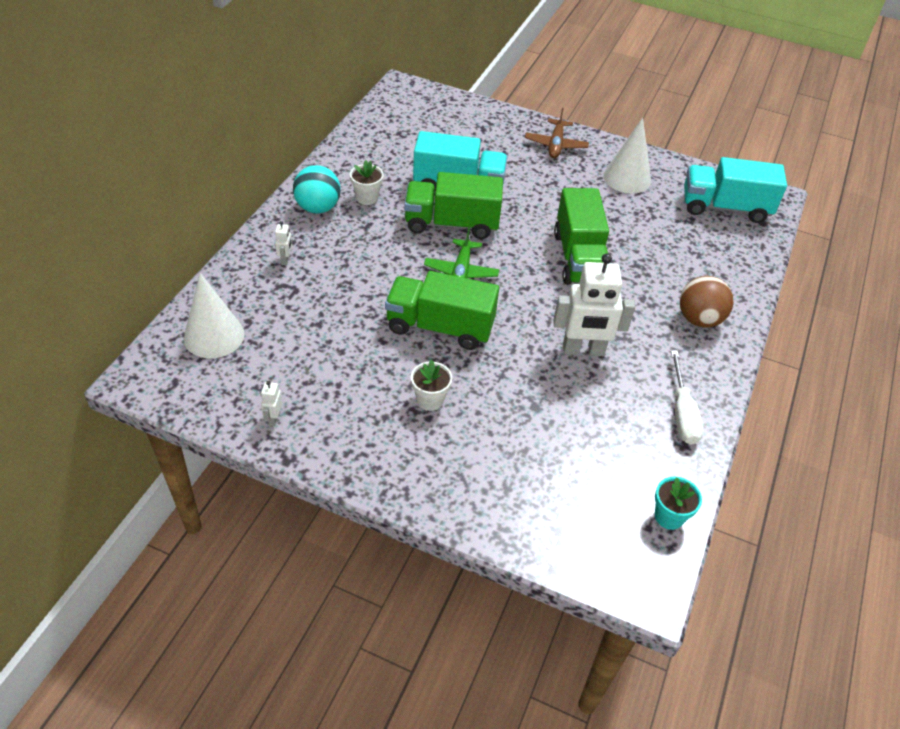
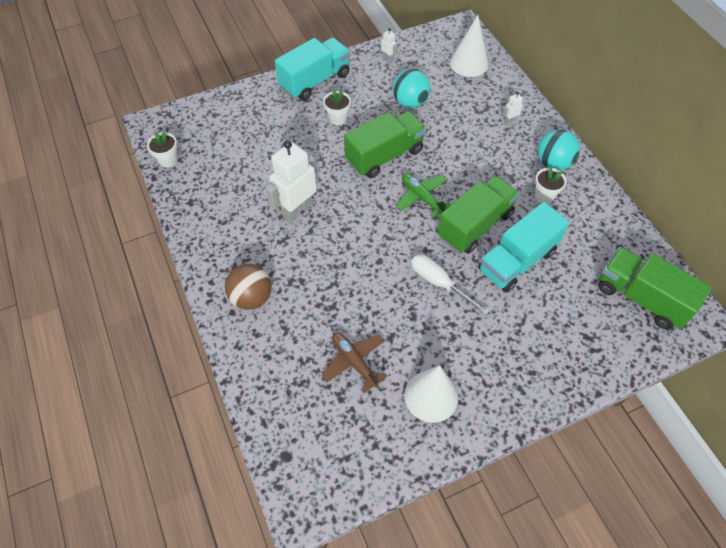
camera: 135 degrees right, 10 degrees up
(285, 260) = (509, 120): white robot -> white robot turned 105 degrees clockwise
(337, 351) = (410, 102): none -> turquoise ball
(556, 145) = (521, 378): brown plane -> brown plane (354, 362)
(578, 258) = (373, 275): green truck -> green truck (641, 297)
(669, 516) = (168, 160): turquoise flower pot -> white flower pot
(682, 413) = (206, 220): white screwdriver -> white screwdriver (439, 283)
(725, 207) = (328, 443): turquoise truck -> turquoise truck (315, 81)

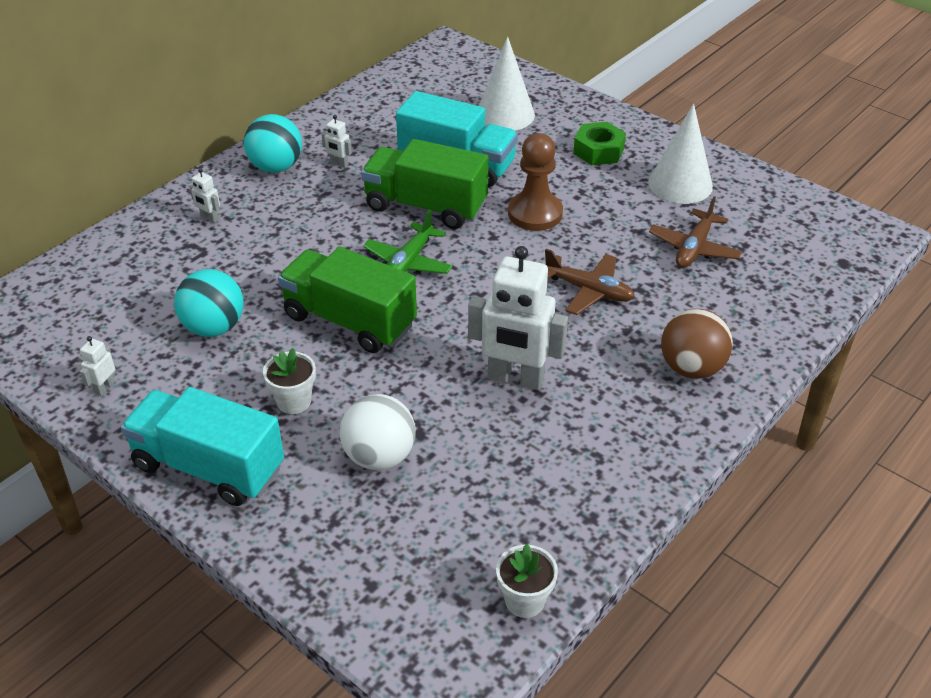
camera: 115 degrees left, 15 degrees down
(281, 138) = (379, 456): none -> white ball
(346, 277) = (589, 290): none -> brown plane
(439, 283) = (535, 213): white screwdriver -> brown pawn
(469, 63) = (87, 287): white cone -> white cone (505, 114)
(499, 360) = (598, 151): none -> green nut
(544, 195) = (339, 164): white flower pot -> white robot
(641, 297) = (445, 80): green truck -> none

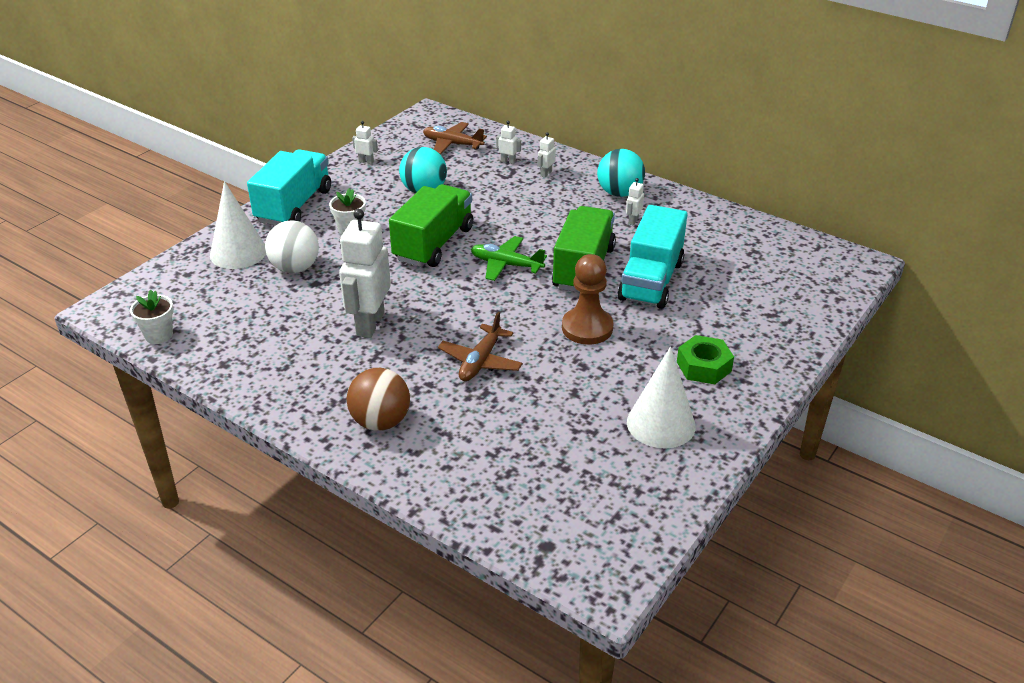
camera: 85 degrees right, 5 degrees down
(165, 248) = (508, 161): none -> white robot
(505, 114) = (746, 305): white cone -> white cone (238, 252)
(694, 248) = (553, 430): brown plane -> brown plane (452, 144)

